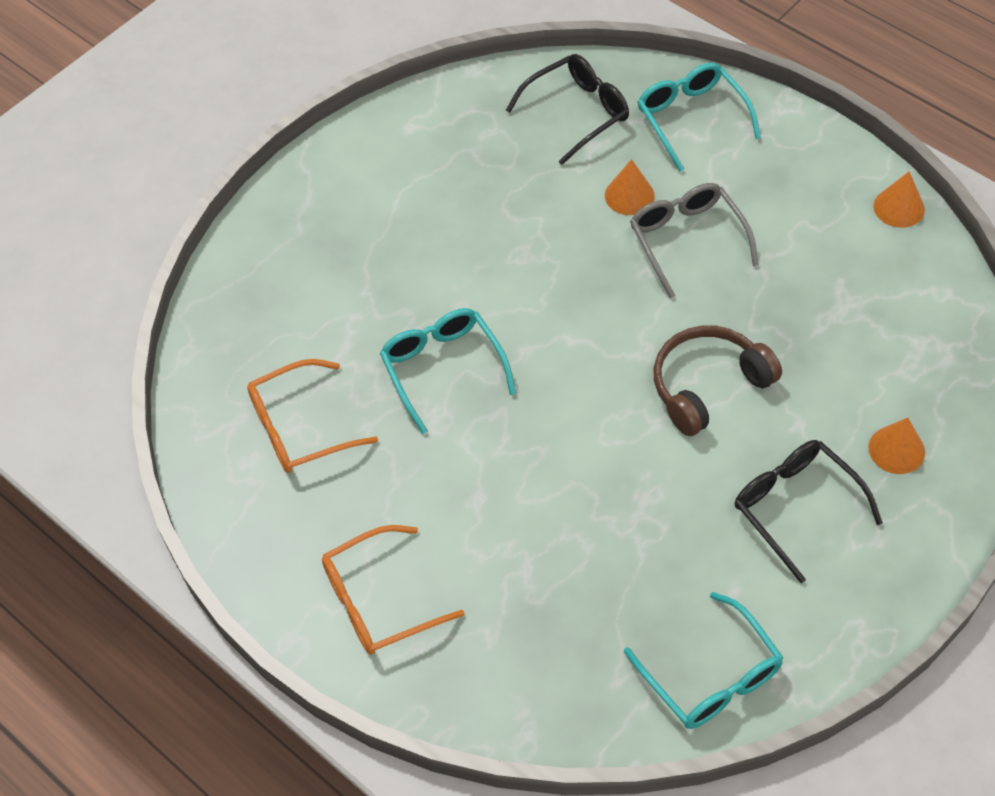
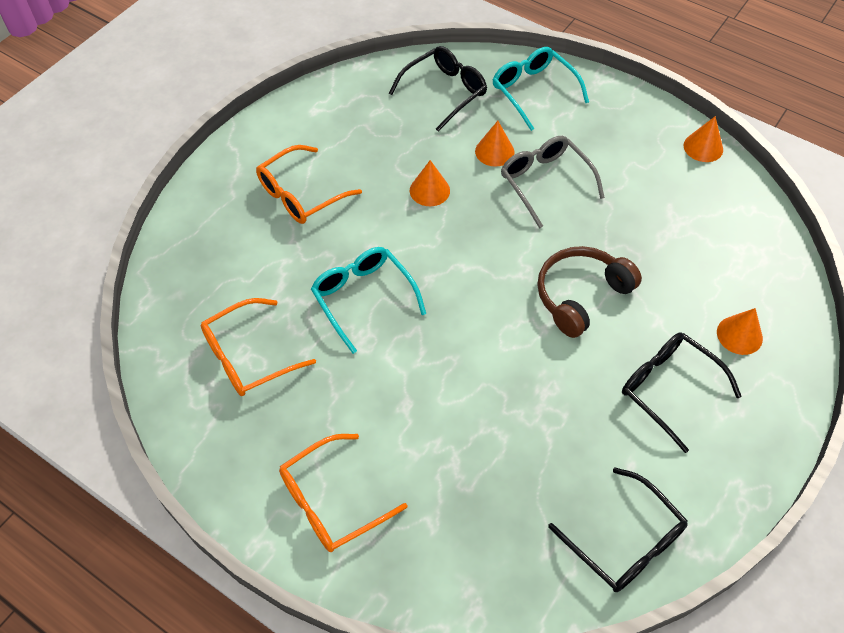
camera: 10 degrees left, 0 degrees up
(382, 235) = (301, 194): none -> orange glasses
(541, 240) = (429, 190): none -> orange cone
(711, 676) = (625, 541): turquoise glasses -> black glasses

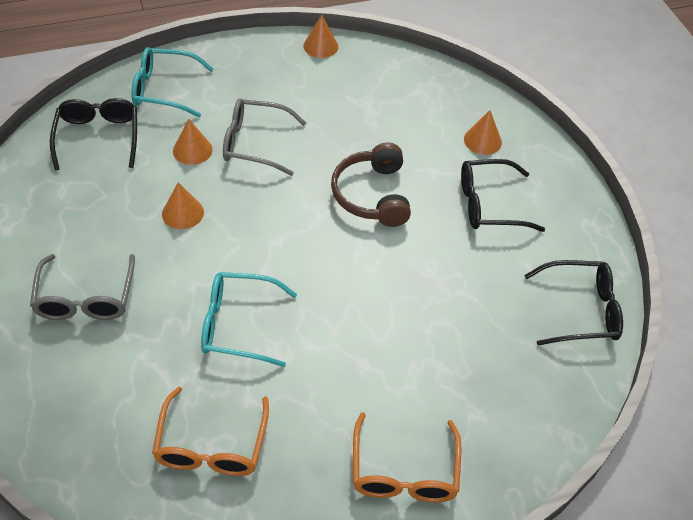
camera: 55 degrees left, 5 degrees down
(301, 194) = (85, 298): orange glasses -> grey glasses

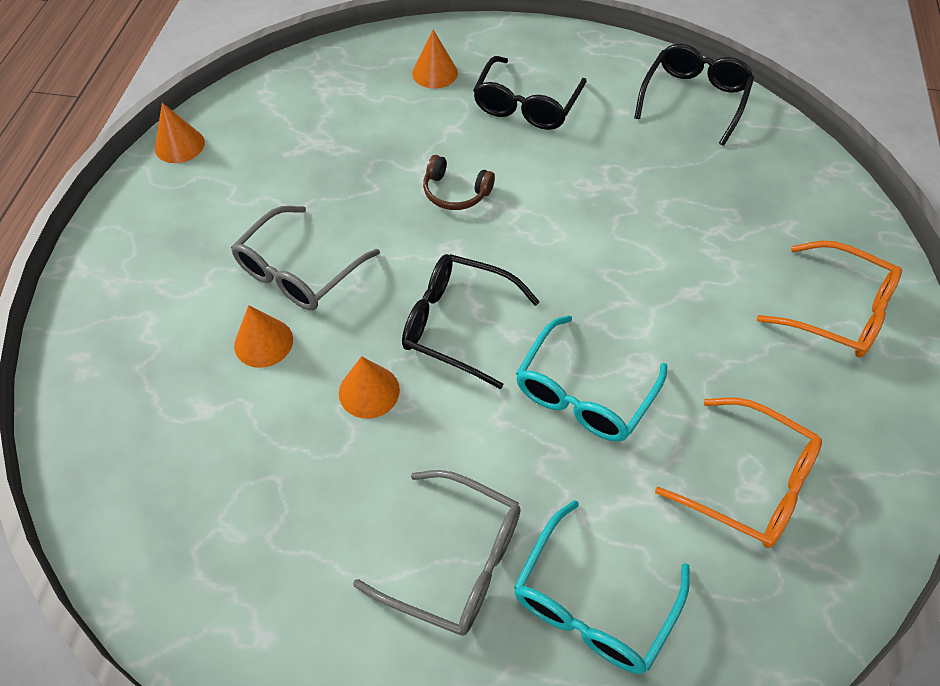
camera: 60 degrees left, 5 degrees up
(98, 137) = (156, 450): black glasses -> black glasses (457, 324)
(164, 89) = (122, 336): turquoise glasses -> turquoise glasses (593, 602)
(372, 195) = (455, 192): brown headphones -> brown headphones, size x0.60

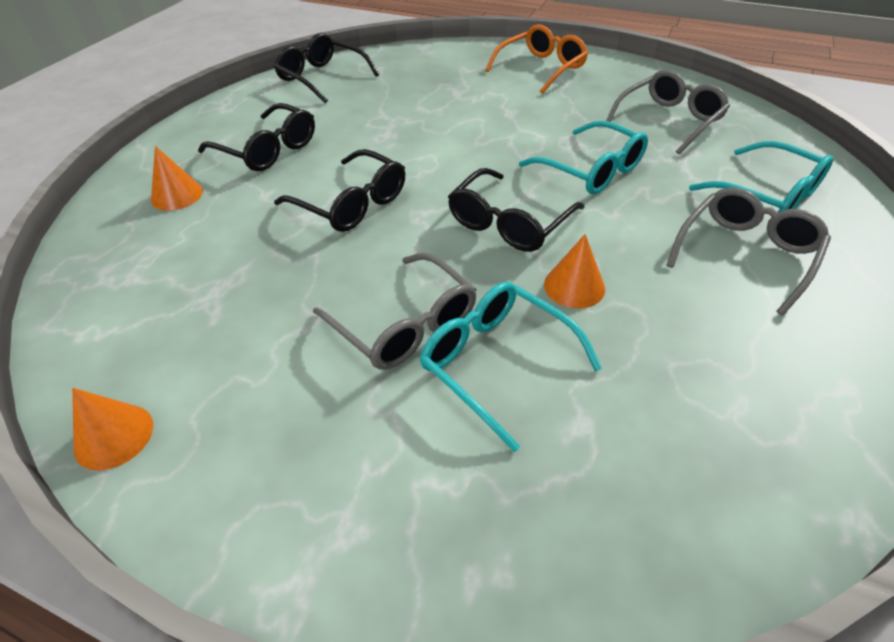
camera: 75 degrees left, 10 degrees down
(263, 342) = (496, 363): orange cone -> turquoise glasses
(455, 192) = (351, 203): brown headphones -> black glasses
(750, 483) = (669, 120): orange glasses -> grey glasses

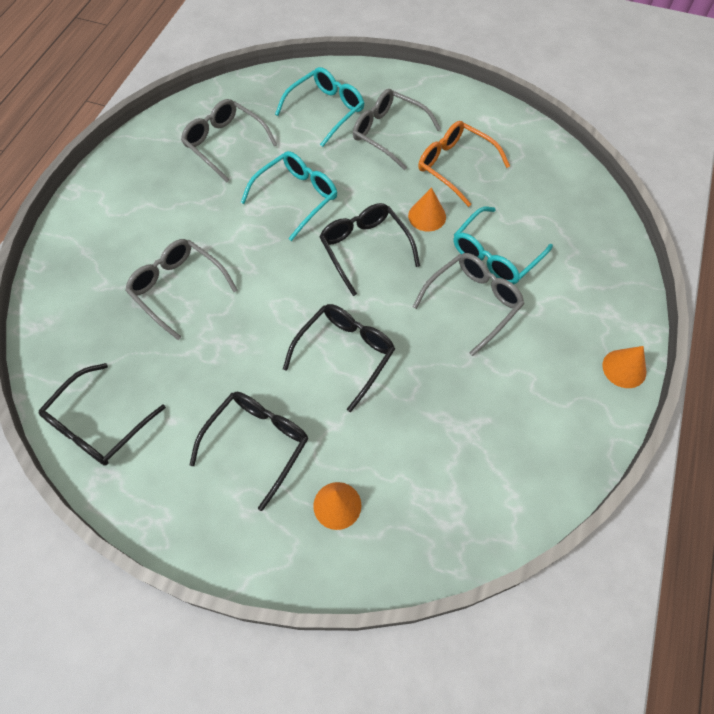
camera: 95 degrees left, 15 degrees up
(114, 436) = (588, 445): orange cone -> orange cone (624, 368)
(457, 103) = (177, 288): none -> grey glasses
(509, 223) = (364, 248): black glasses -> black glasses turned 150 degrees counterclockwise
(541, 68) = (112, 221): orange glasses -> orange glasses (455, 166)

